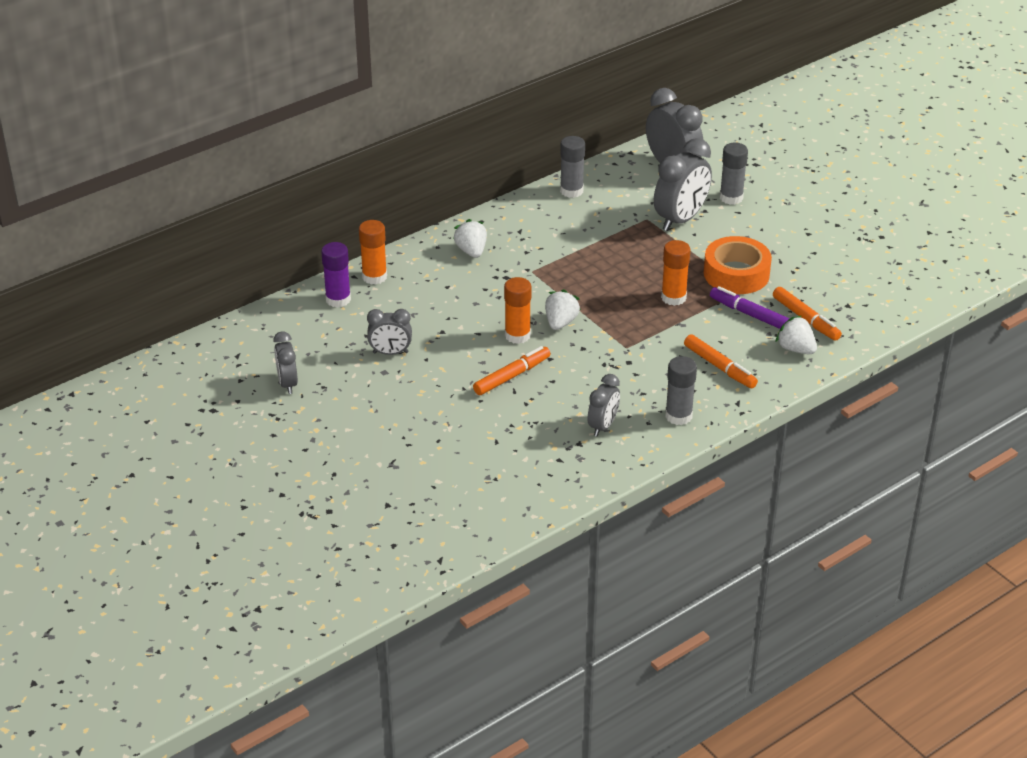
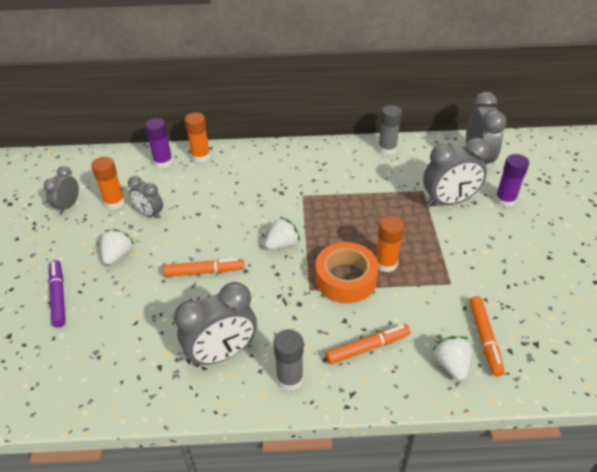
camera: 35 degrees right, 5 degrees up
(471, 251) = (278, 164): white strawberry -> white strawberry (118, 255)
(517, 335) = (242, 240): orange glue stick -> orange glue stick (115, 202)
(603, 426) = (222, 353): grey clock -> grey clock, size x1.71
(719, 367) = (367, 347): orange marker -> orange marker turned 105 degrees counterclockwise
(731, 197) = (505, 200): grey glue stick -> purple glue stick
(736, 274) = (456, 266): orange tape -> orange tape (346, 278)
(749, 314) = (436, 308): purple marker -> purple marker (59, 296)

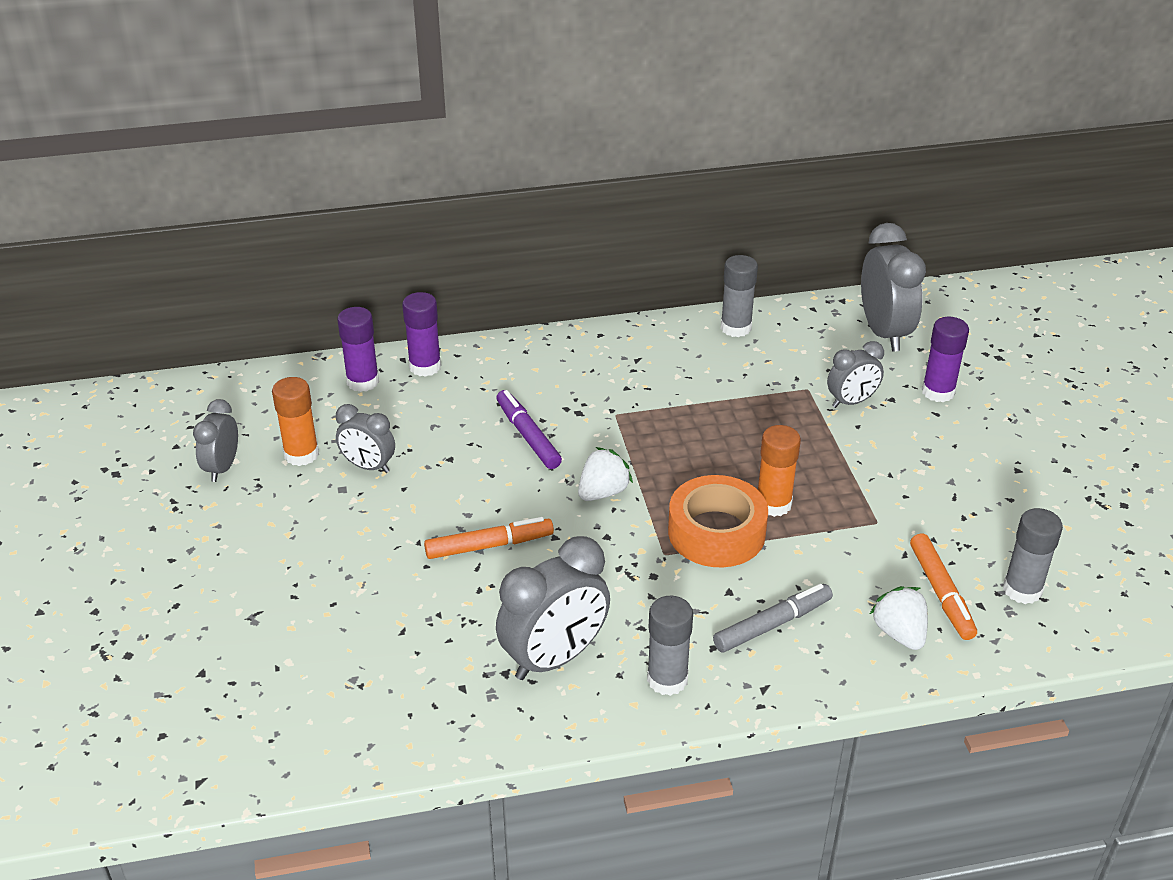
camera: 10 degrees left, 5 degrees down
(59, 296) = (262, 607): purple marker -> purple marker (528, 435)
(118, 255) = (338, 536): white strawberry -> none
(201, 156) = (425, 366): orange glue stick -> purple glue stick
(367, 347) = (772, 625): orange marker -> grey marker
(448, 201) = (851, 402): grey clock -> grey clock, size x0.59
(540, 343) = (1022, 590): none -> grey glue stick

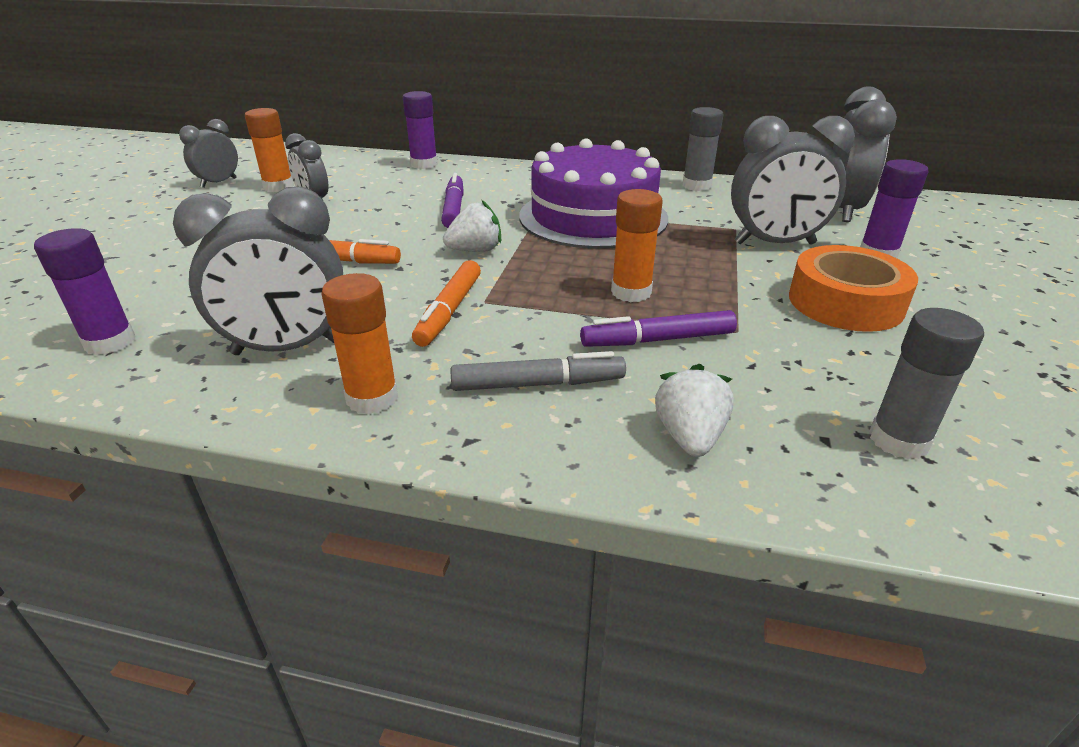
camera: 25 degrees right, 5 degrees down
(363, 381) = (371, 163): purple glue stick -> purple glue stick (110, 342)
(667, 679) = (372, 398): grey glue stick -> orange glue stick
(672, 409) = (593, 217): none -> purple cake
(716, 532) = (552, 298): orange tape -> orange tape (845, 302)
(826, 551) = (657, 340): none -> purple marker
(851, 402) = (774, 243): grey clock -> grey clock, size x1.71
(941, 593) = (775, 412): orange marker -> orange marker (449, 311)

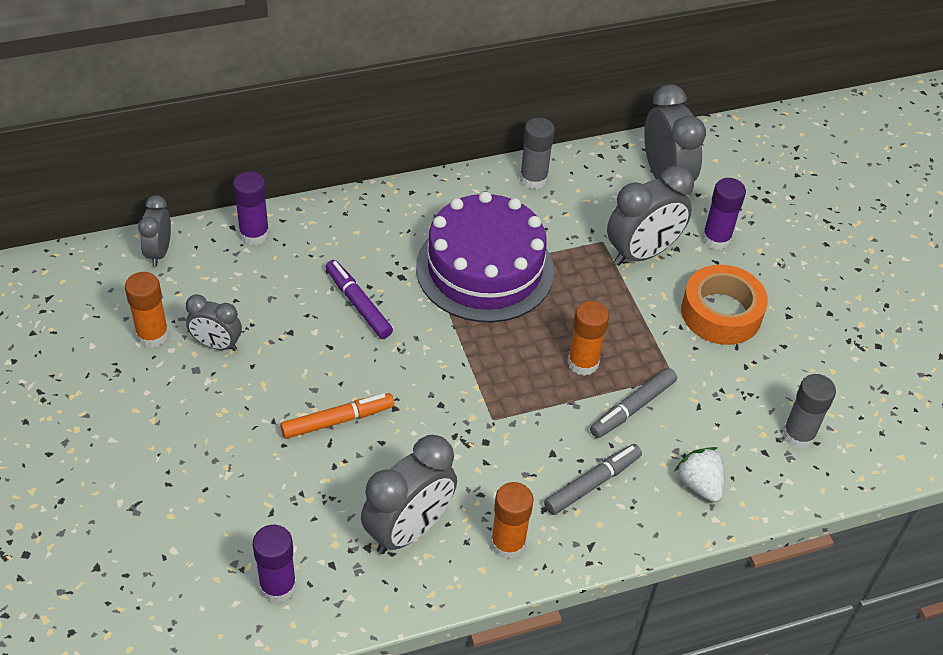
camera: 35 degrees left, 15 degrees up
(219, 183) = (80, 353): grey clock -> grey clock (159, 252)
(449, 311) = (479, 441): orange marker -> none
(475, 250) = (432, 359): white strawberry -> none
(657, 340) = (632, 408): purple marker -> grey marker

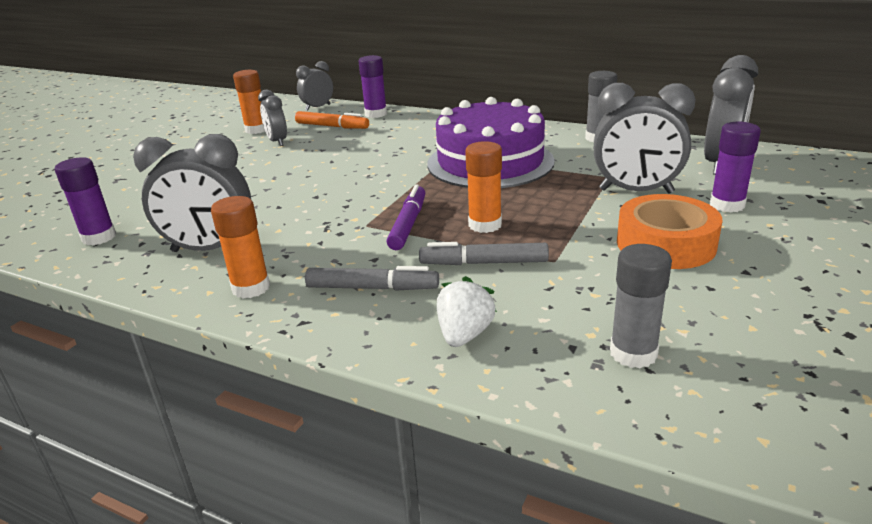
camera: 50 degrees right, 20 degrees down
(337, 421) = (274, 188): orange marker -> orange marker (332, 126)
(358, 304) = (380, 151): purple marker -> purple marker (408, 224)

